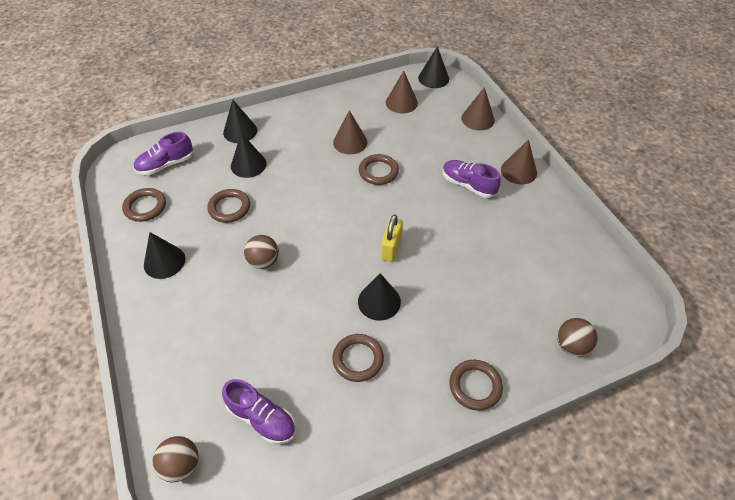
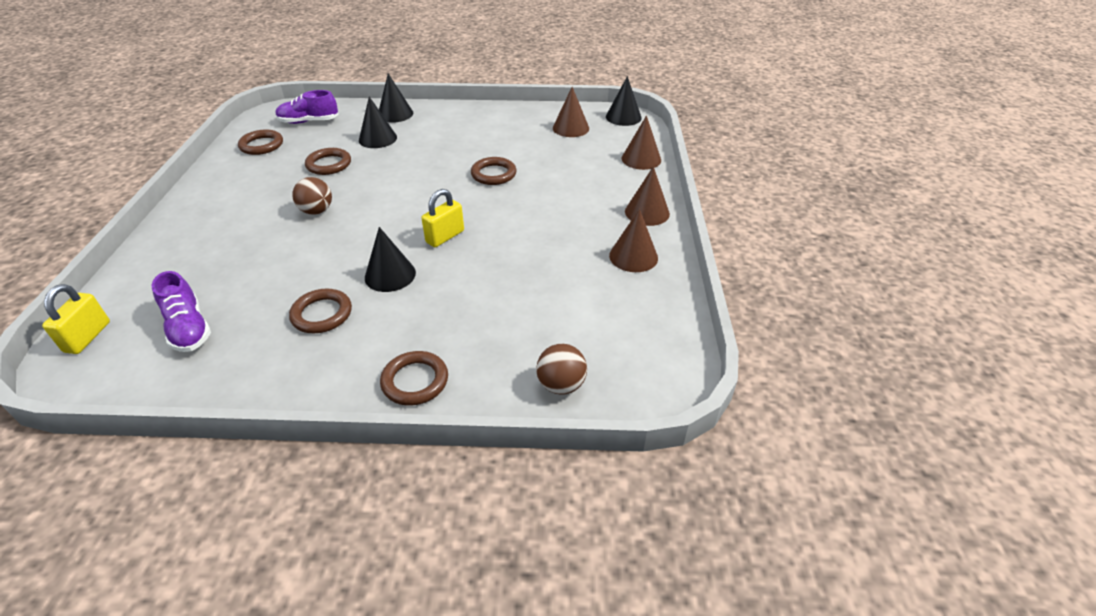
camera: 25 degrees right, 10 degrees down
(164, 261) = (235, 186): black cone -> none
(181, 465) = (88, 337): brown ball -> yellow padlock
(350, 142) = (488, 145): brown cone -> brown cone (633, 256)
(468, 185) = (578, 209): purple shoe -> none

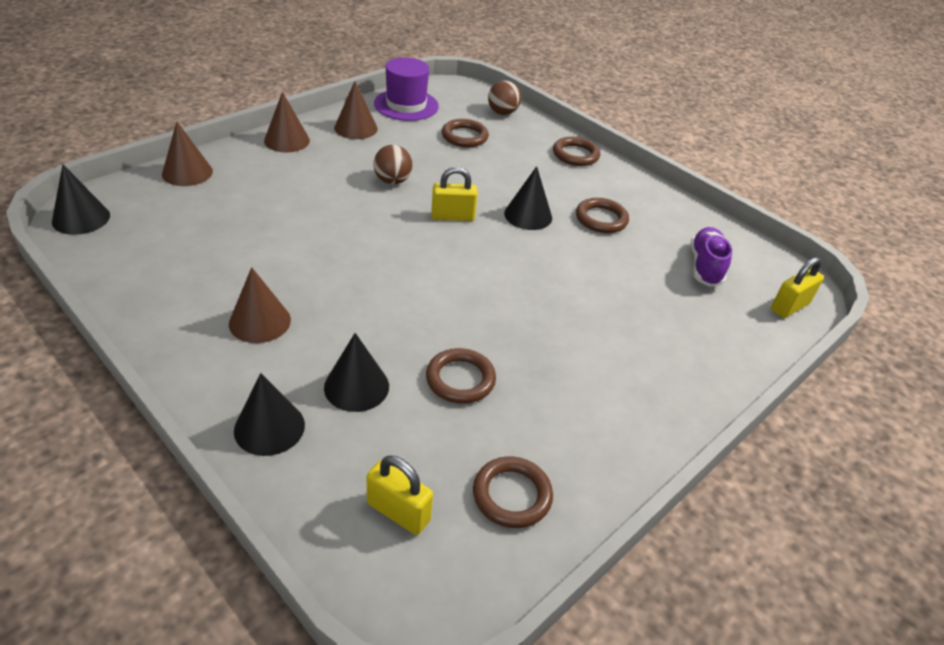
camera: 140 degrees left, 0 degrees up
(309, 121) = (398, 512): purple shoe -> yellow padlock
(317, 211) = (532, 315): brown ball -> brown ball (392, 181)
(493, 174) = (324, 244): brown ring -> brown ring (464, 136)
(571, 128) = (153, 243): brown cone -> brown cone (260, 321)
(652, 314) = (406, 105): none -> purple hat

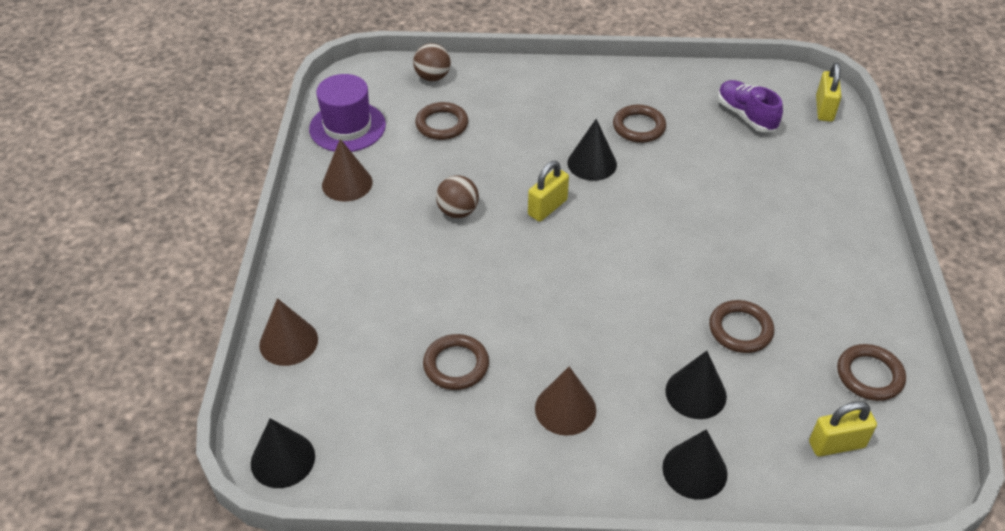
camera: 40 degrees left, 5 degrees up
(287, 140) = (313, 242): brown cone -> none
(575, 155) = (542, 79): brown ring -> brown ring (456, 365)

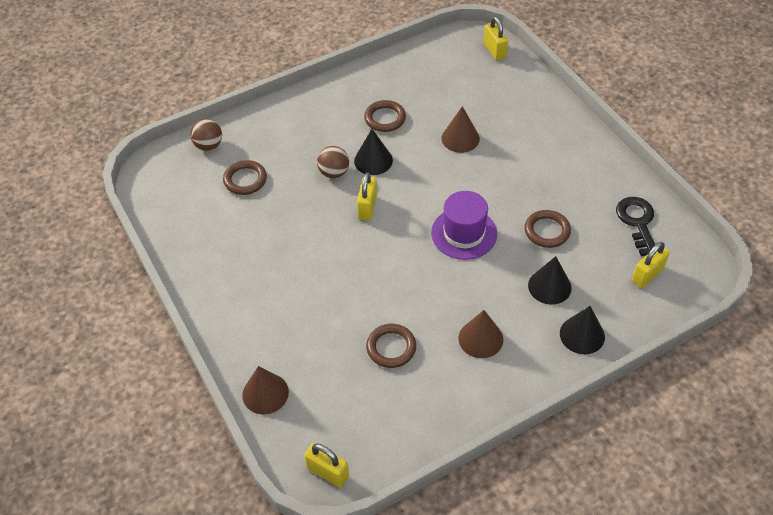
camera: 30 degrees left, 5 degrees up
(283, 459) = (328, 472): black cone -> yellow padlock
(347, 127) = (175, 214): purple hat -> purple hat (464, 233)
(347, 183) = (211, 258): brown cone -> brown cone (460, 138)
(458, 212) = (308, 240): brown ball -> brown ball (334, 172)
(746, 115) = (449, 78): purple shoe -> none
(869, 375) = (637, 222): brown ring -> black key

